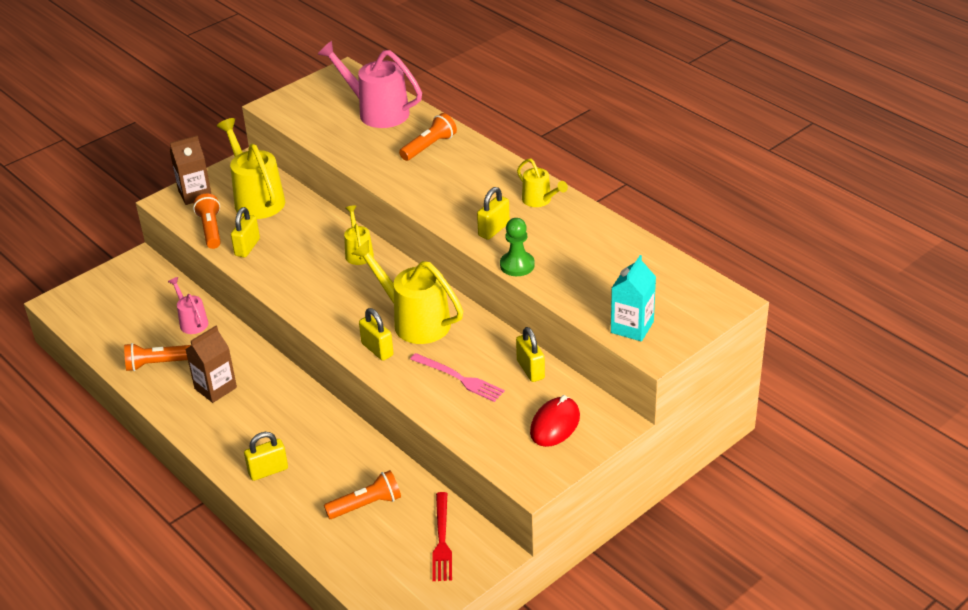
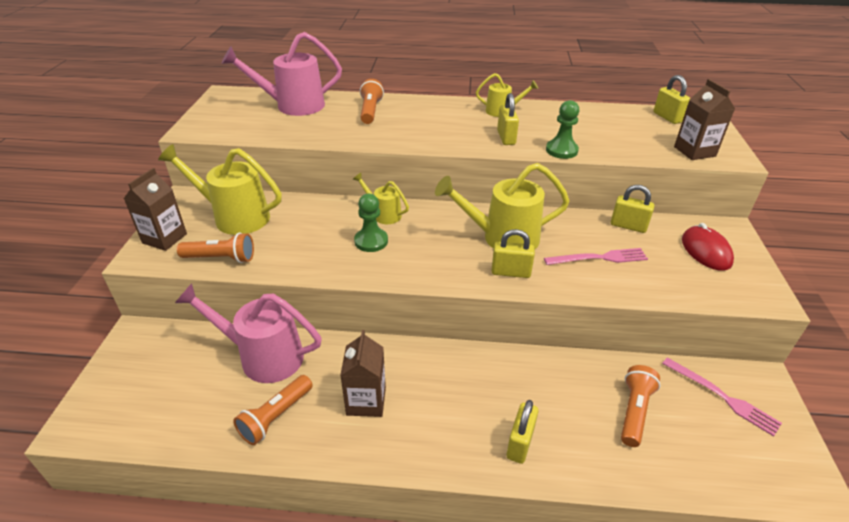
camera: 45 degrees left, 0 degrees up
(191, 321) = (262, 356): pink watering can -> pink watering can, size x1.86
(210, 229) = (221, 258): orange flashlight -> orange flashlight turned 150 degrees clockwise
(247, 247) = (279, 255): yellow padlock -> yellow padlock (667, 117)
(319, 270) = (371, 241): none -> green pawn
(442, 540) = (722, 397): red fork -> pink fork
(632, 327) = (694, 151): turquoise carton -> brown carton

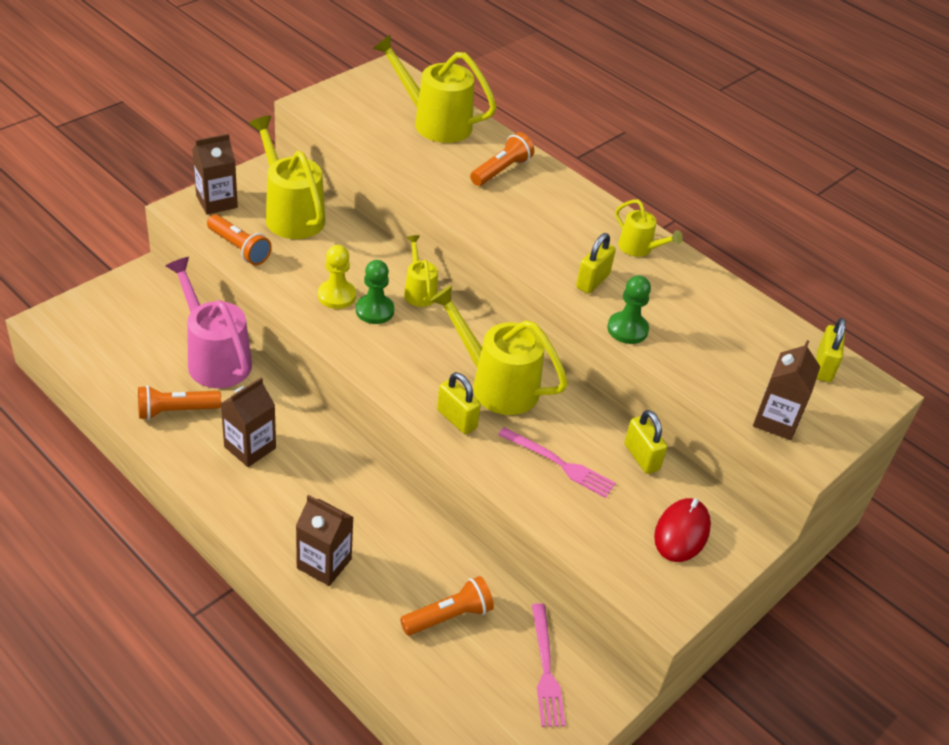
camera: 35 degrees right, 5 degrees up
(292, 106) = (434, 122): pink watering can -> yellow watering can
(333, 247) = (336, 296): none -> yellow pawn
(520, 443) = (324, 563): yellow padlock -> brown carton

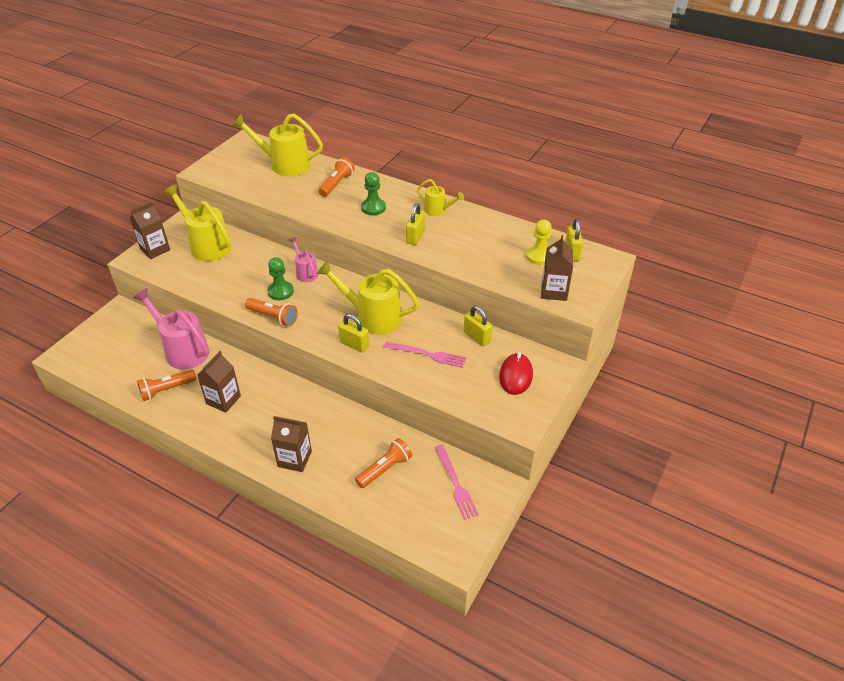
camera: 10 degrees left, 0 degrees up
(239, 248) = (179, 275): orange flashlight -> orange flashlight (273, 317)
(336, 296) = (253, 288): yellow pawn -> yellow pawn (539, 256)
(419, 291) = (305, 272): yellow watering can -> pink watering can
(627, 329) = (446, 260): green pawn -> green pawn (373, 208)

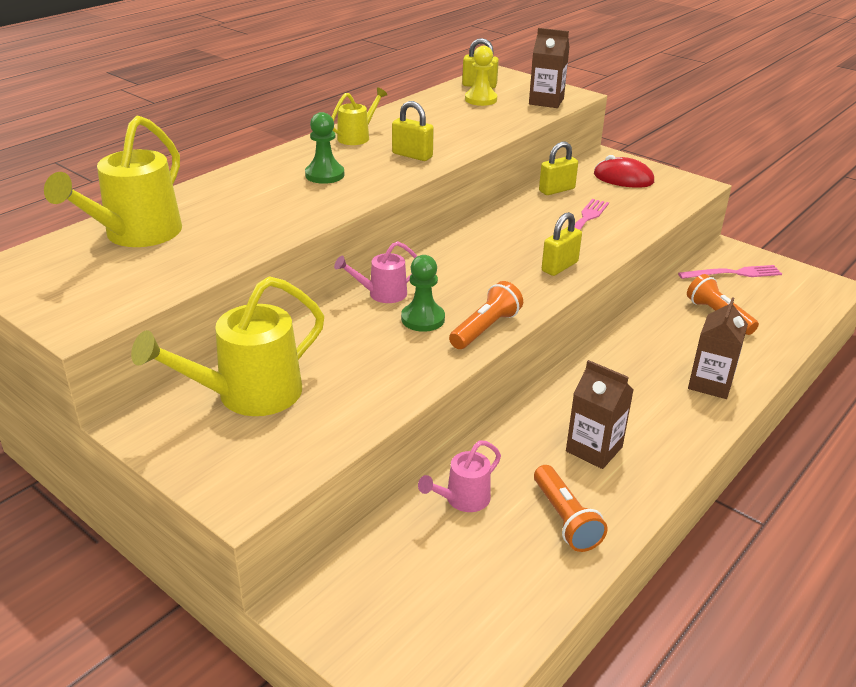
camera: 80 degrees left, 10 degrees down
(155, 249) = (222, 467): brown carton -> none
(182, 350) = (462, 500): pink watering can -> pink watering can, size x0.54
(336, 184) = (237, 196): orange flashlight -> none
(372, 317) = (504, 249): yellow watering can -> none

